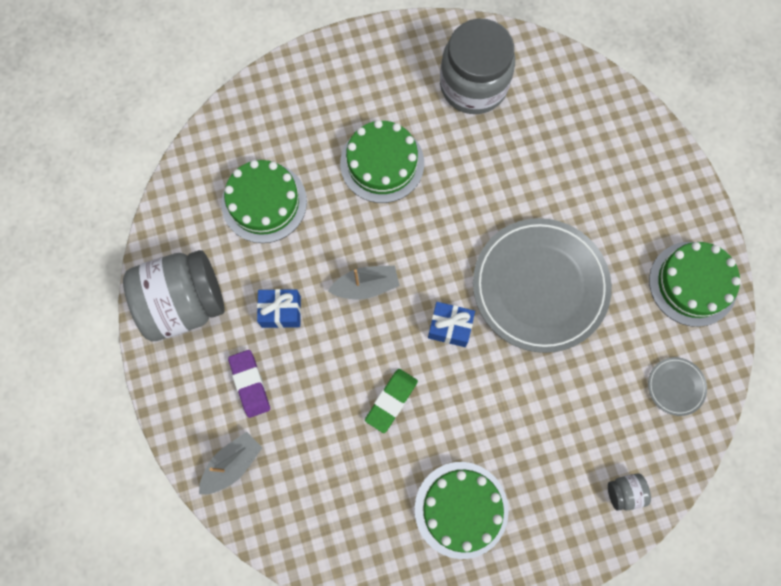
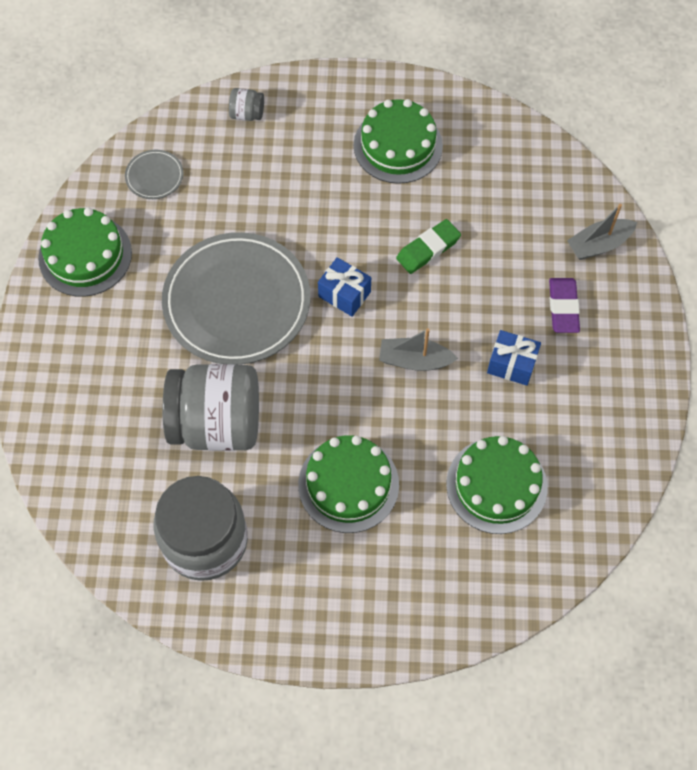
camera: 160 degrees left, 10 degrees down
(184, 303) = (613, 406): grey jar -> grey jar (217, 423)

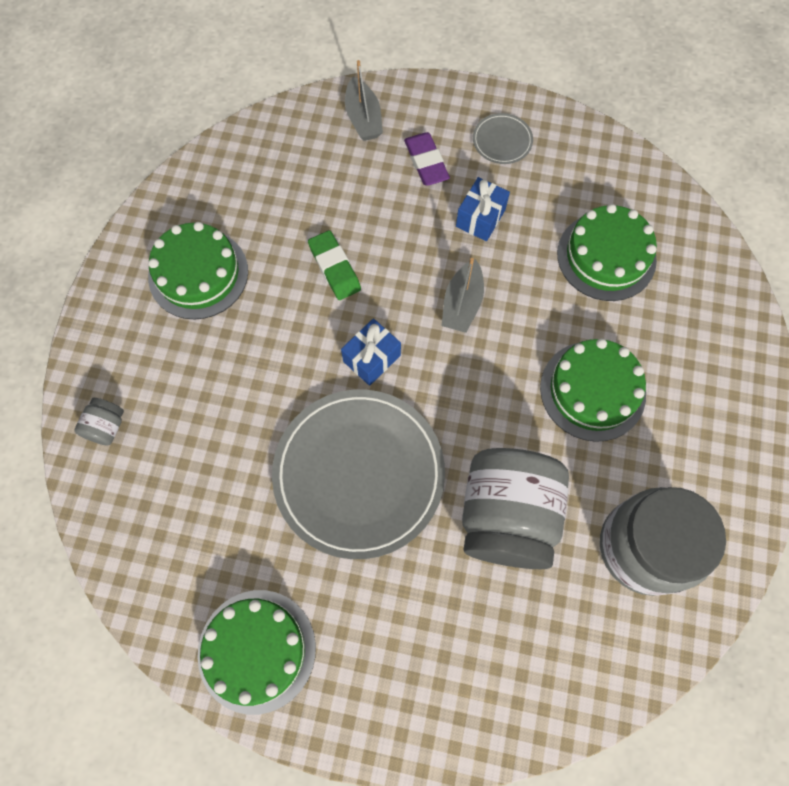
camera: 80 degrees left, 5 degrees up
(154, 176) = (164, 549): grey plate -> grey plate (502, 141)
(563, 307) = (426, 162): purple eraser -> purple eraser turned 60 degrees clockwise

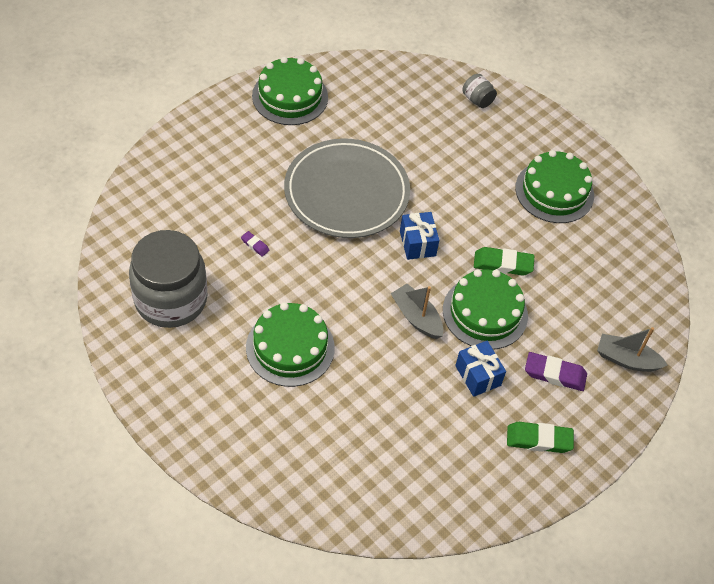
camera: 120 degrees right, 15 degrees down
(502, 141) = (539, 439): grey plate -> green eraser
(507, 516) = (255, 245): grey jar -> purple eraser
(606, 256) = (381, 434): green cake -> green cake (485, 312)

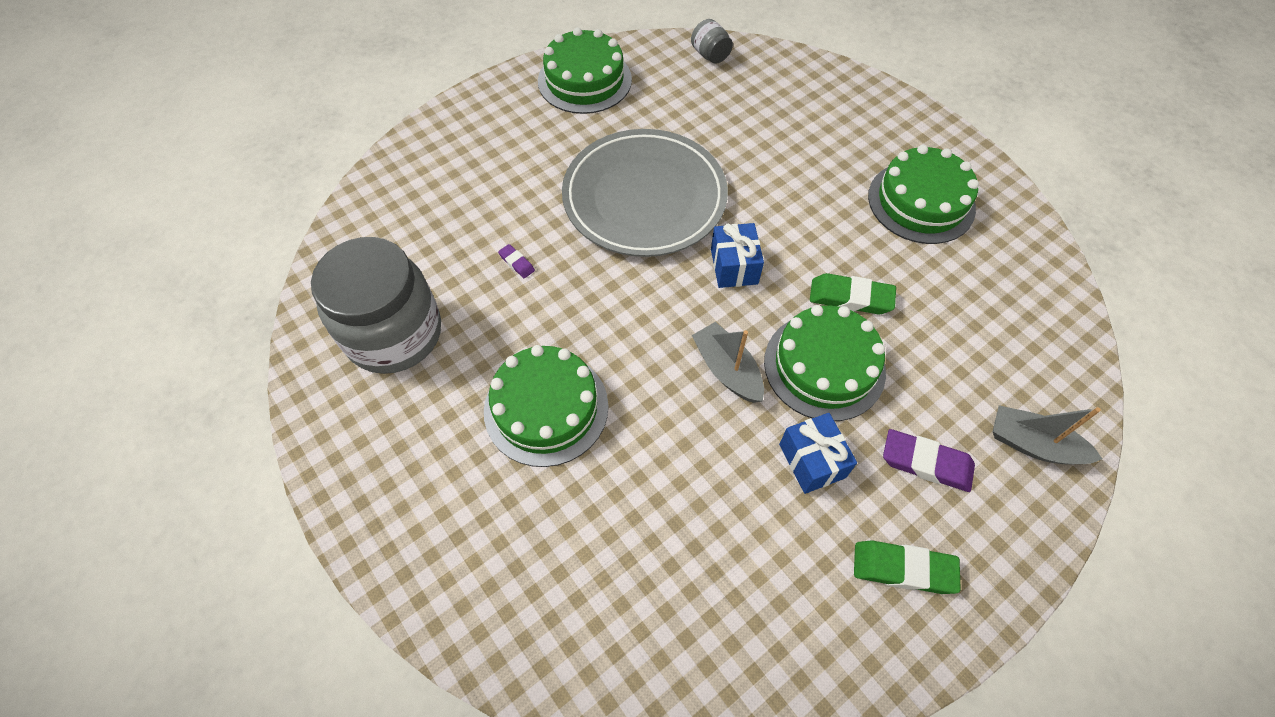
camera: 10 degrees right, 5 degrees up
(477, 100) = (820, 87): grey jar -> grey jar (710, 55)

